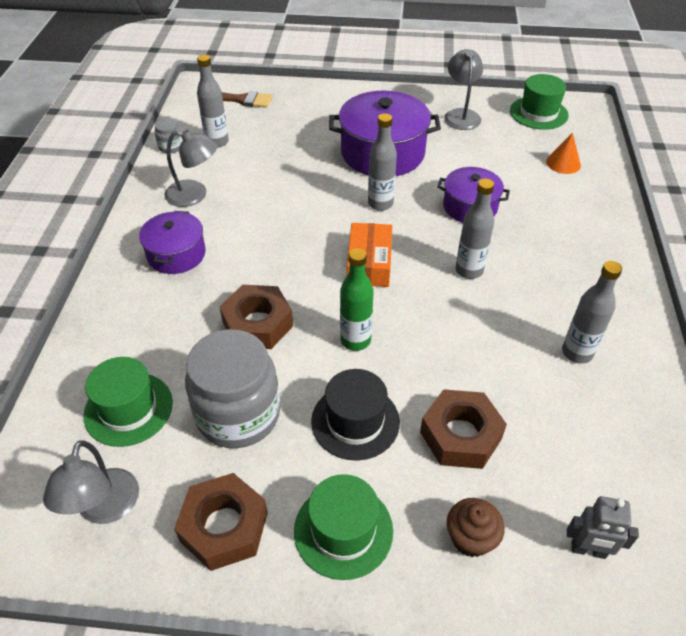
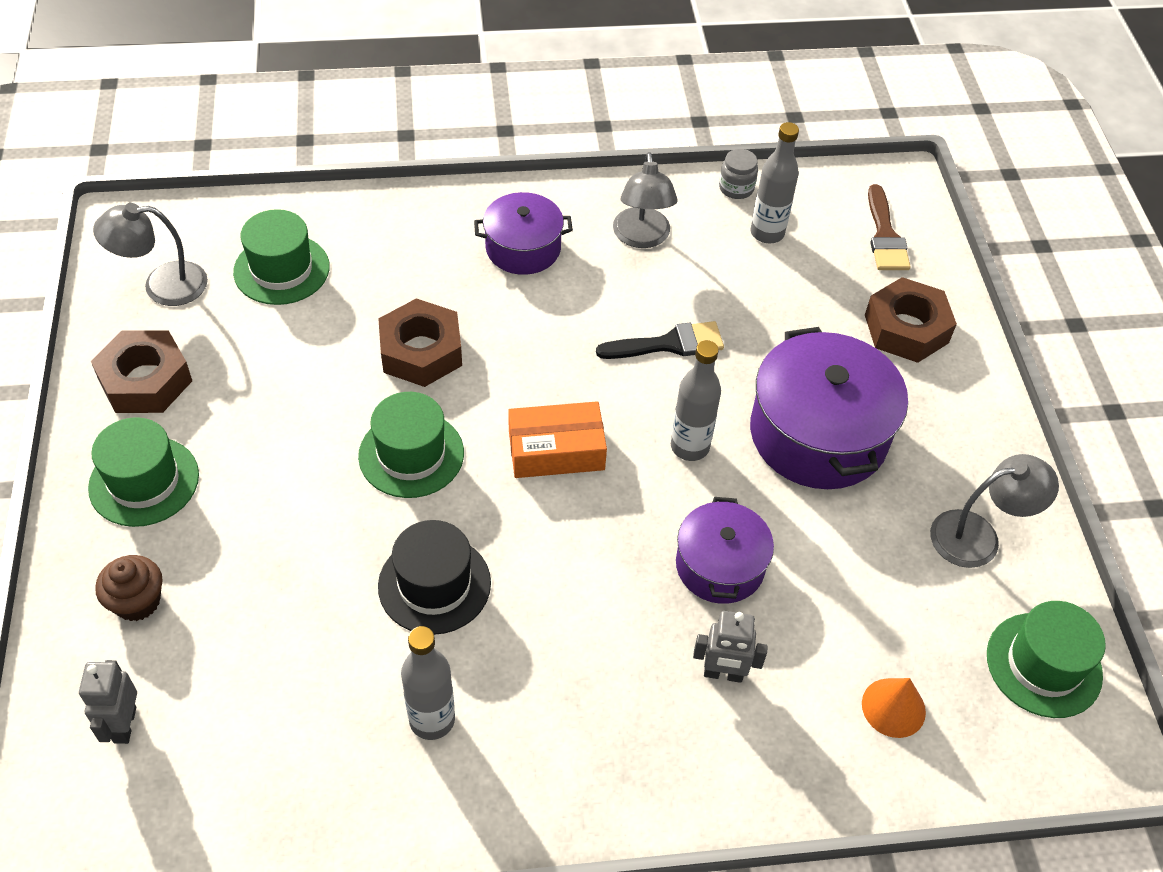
camera: 75 degrees right, 5 degrees up
(238, 414) = (284, 362): grey jar -> none
(294, 198) = (669, 344): none -> black brush
(355, 340) = (411, 454): green bottle -> green hat
(355, 421) = (285, 472): black hat -> black hat (434, 584)
(460, 435) = (275, 582): brown nut -> brown nut (906, 329)
(469, 270) = (571, 573): grey bottle -> none
(543, 218) = (723, 674): none -> grey robot

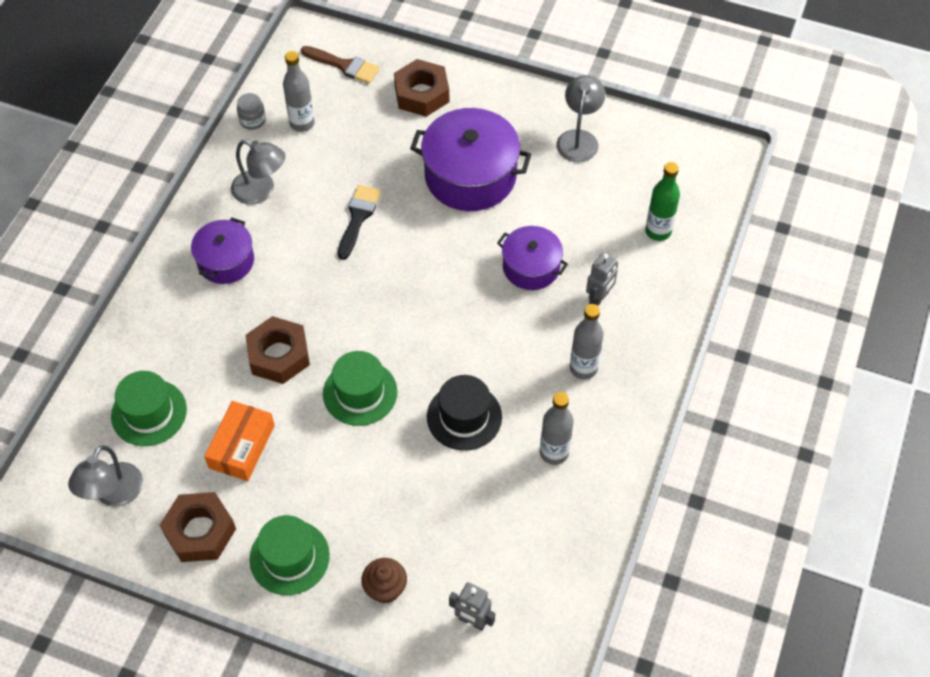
camera: 60 degrees left, 5 degrees up
(556, 450) = (403, 313): orange box -> orange box (242, 446)
(689, 447) = (441, 243): grey bottle -> grey bottle (583, 368)
(893, 707) = (658, 231): orange cone -> green bottle
(1044, 665) = (668, 154): green hat -> none

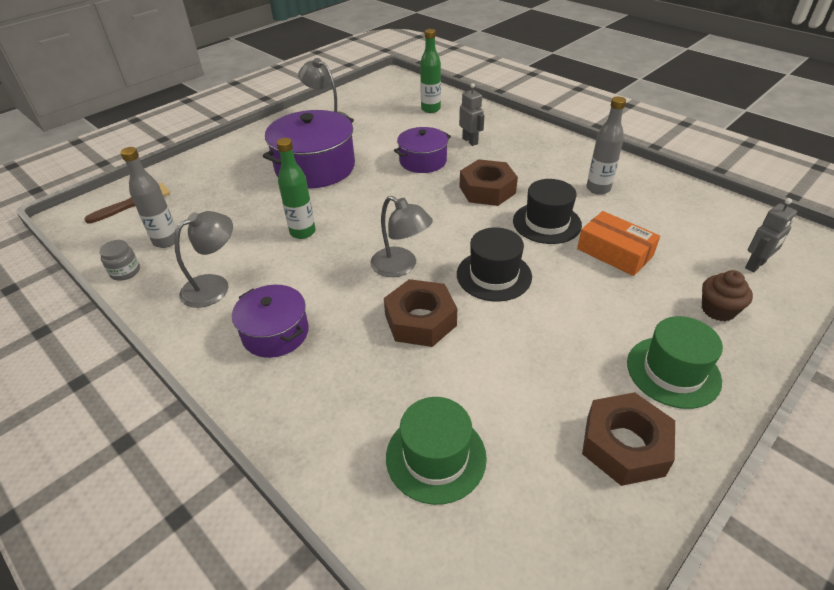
camera: 65 degrees left, 15 degrees down
(113, 494) = (545, 531): grey lamp -> grey lamp (401, 267)
(242, 446) = (520, 377): orange box -> orange box (614, 252)
(358, 217) = (303, 232): black brush -> green bottle
(360, 393) = (494, 275): green hat -> black hat
(421, 94) = (212, 171): brown nut -> brown nut (487, 190)
(583, 368) = (527, 160): grey bottle -> none

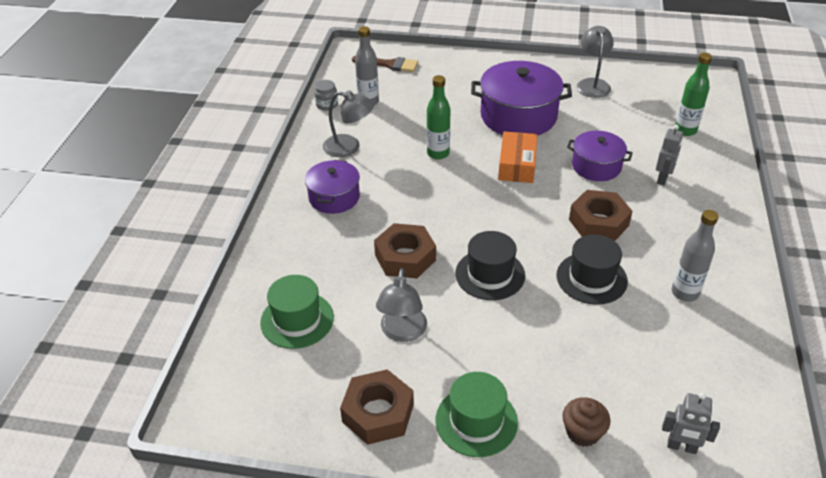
camera: 55 degrees right, 0 degrees up
(401, 267) = (450, 221): grey lamp -> grey lamp (402, 332)
(614, 252) = (595, 337): orange box -> orange box (517, 165)

